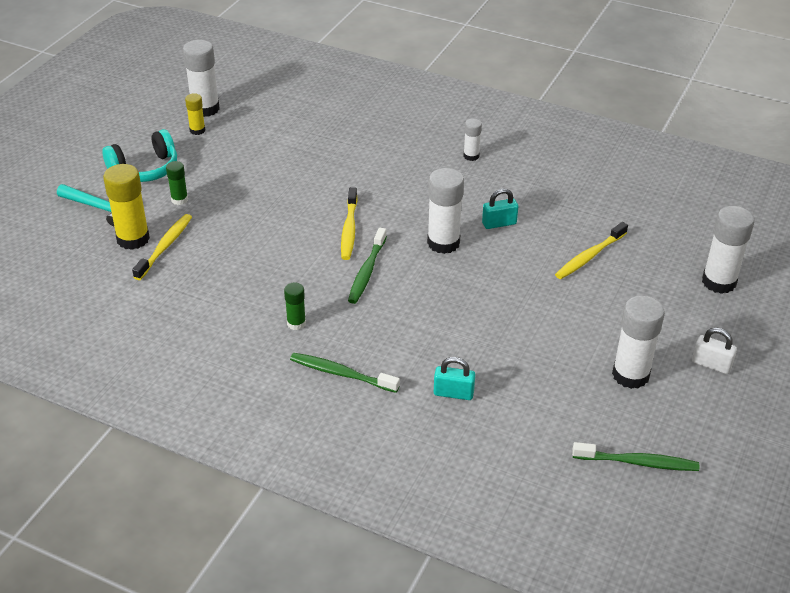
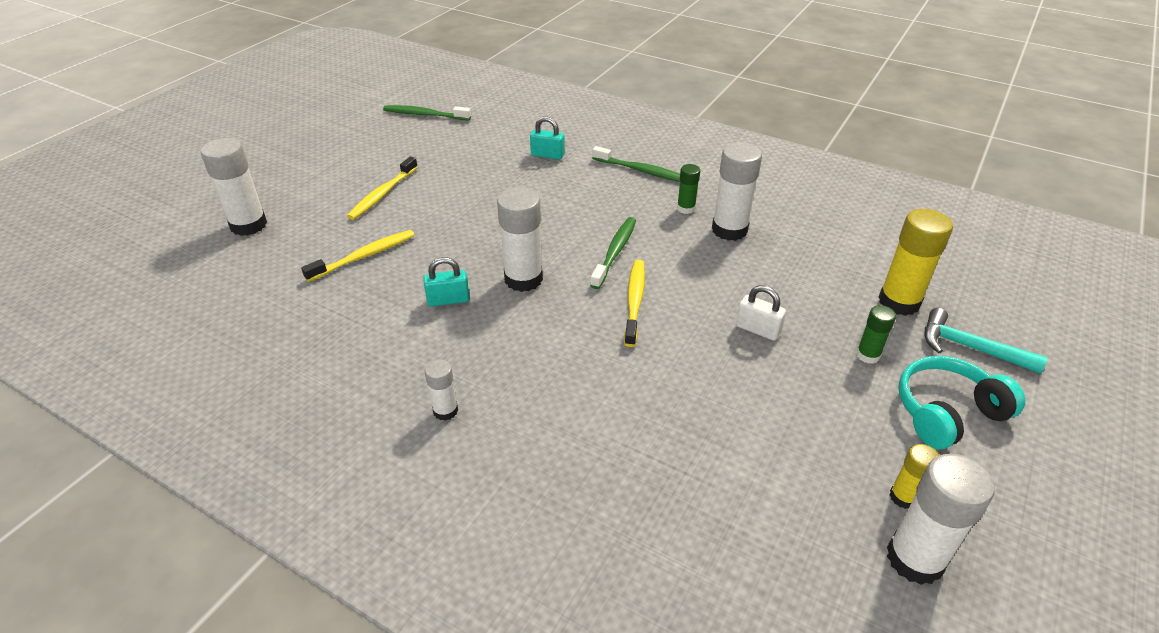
camera: 175 degrees left, 0 degrees up
(165, 246) = (854, 290): yellow toothbrush -> yellow toothbrush (382, 194)
(630, 375) = (394, 160): white glue stick -> white glue stick (729, 230)
(711, 364) = (320, 164): white padlock -> white padlock (757, 329)

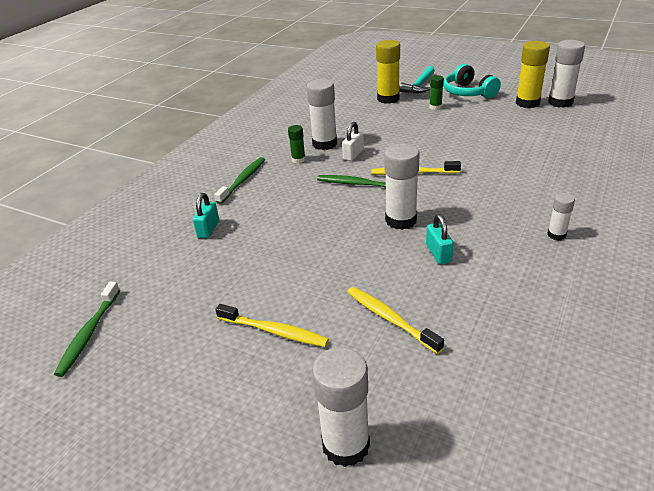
camera: 90 degrees left, 5 degrees down
(757, 329) = (426, 134): white padlock -> white padlock (353, 155)
(903, 497) = (527, 103): yellow glue stick -> yellow glue stick, size x1.86

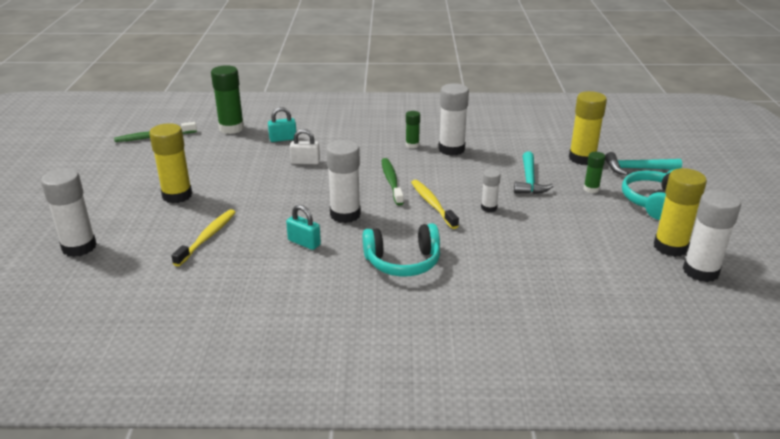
camera: 60 degrees right, 5 degrees down
(140, 262) = (231, 128): none -> green glue stick
(243, 180) = (360, 131): green toothbrush -> none
(274, 331) = (177, 195): yellow toothbrush -> yellow glue stick
(353, 155) = (443, 167): white padlock -> white padlock (305, 162)
(406, 125) = (529, 181): none -> turquoise hammer
(438, 253) = (304, 242): turquoise padlock -> turquoise padlock turned 75 degrees clockwise
(498, 207) = (403, 262): none -> turquoise headphones
(556, 235) = (372, 303): white glue stick -> white glue stick (489, 208)

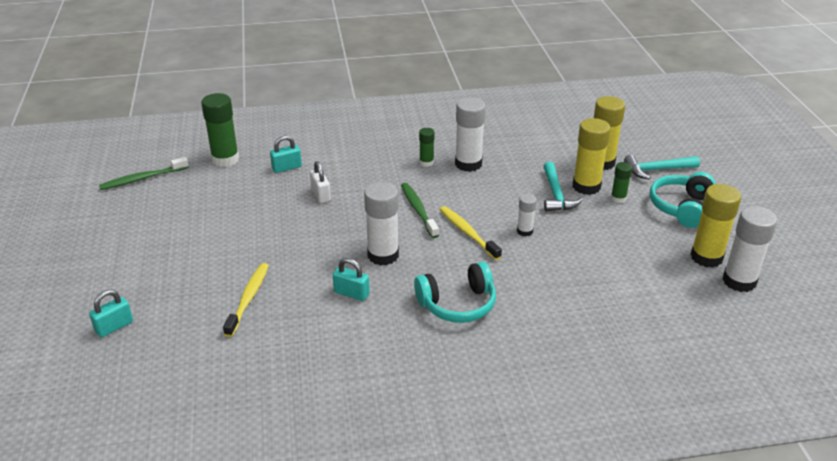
camera: 10 degrees left, 5 degrees up
(79, 247) = (114, 327): white glue stick -> turquoise padlock
(177, 195) = (197, 251): yellow glue stick -> yellow glue stick (586, 186)
(305, 162) = (320, 195): white padlock -> white padlock turned 75 degrees clockwise

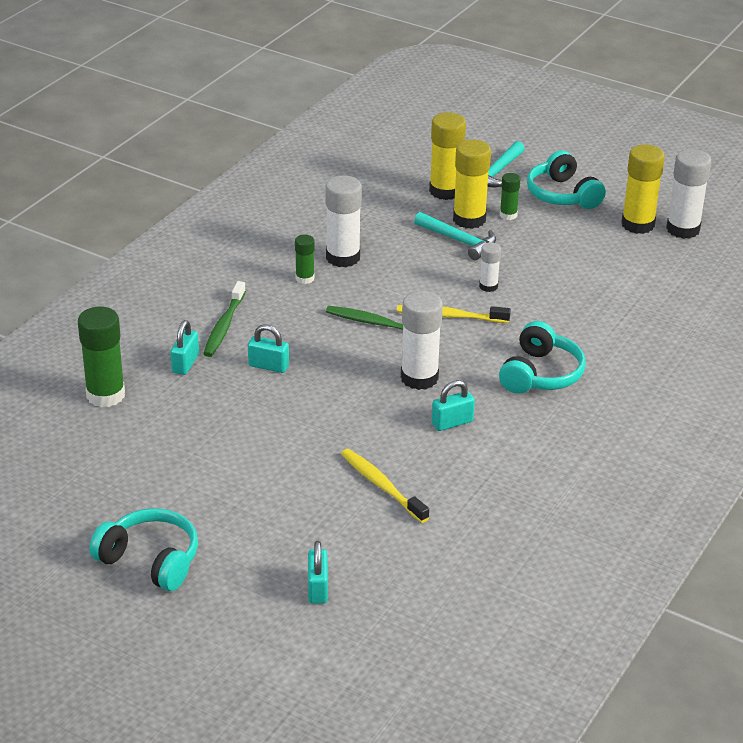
camera: 50 degrees left, 0 degrees up
(86, 250) = (150, 560): none -> turquoise headphones
(142, 179) = (58, 468): green toothbrush -> green toothbrush (224, 326)
(320, 195) = (268, 366): white padlock -> turquoise padlock

